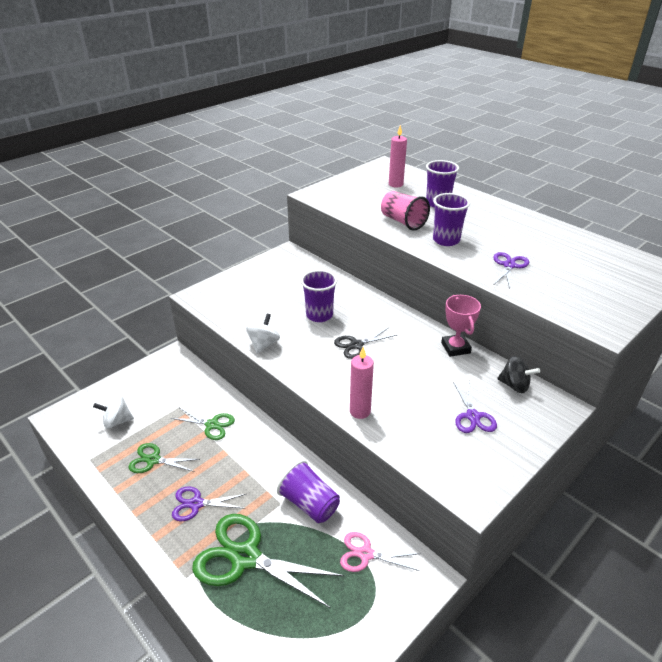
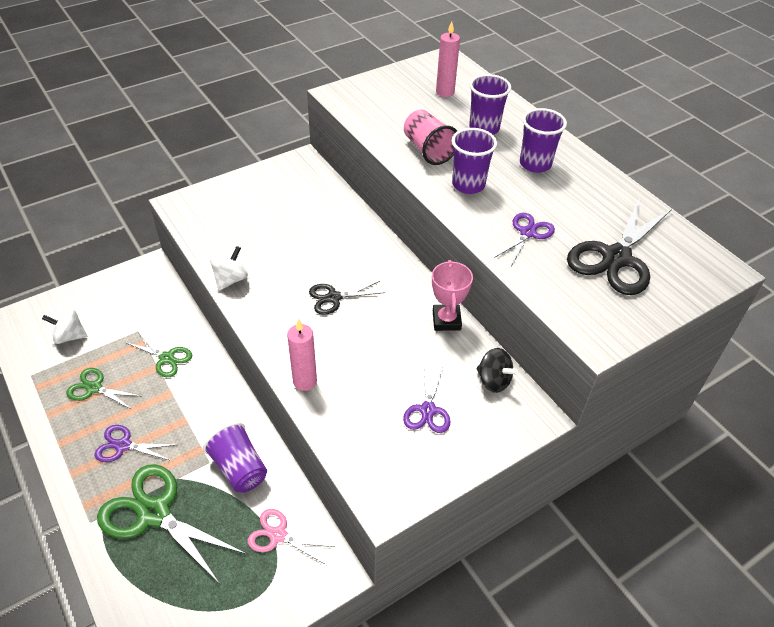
camera: 10 degrees right, 10 degrees up
(319, 315) = (307, 252): purple cup -> purple cup (535, 164)
(584, 273) = (616, 258): none -> black scissors

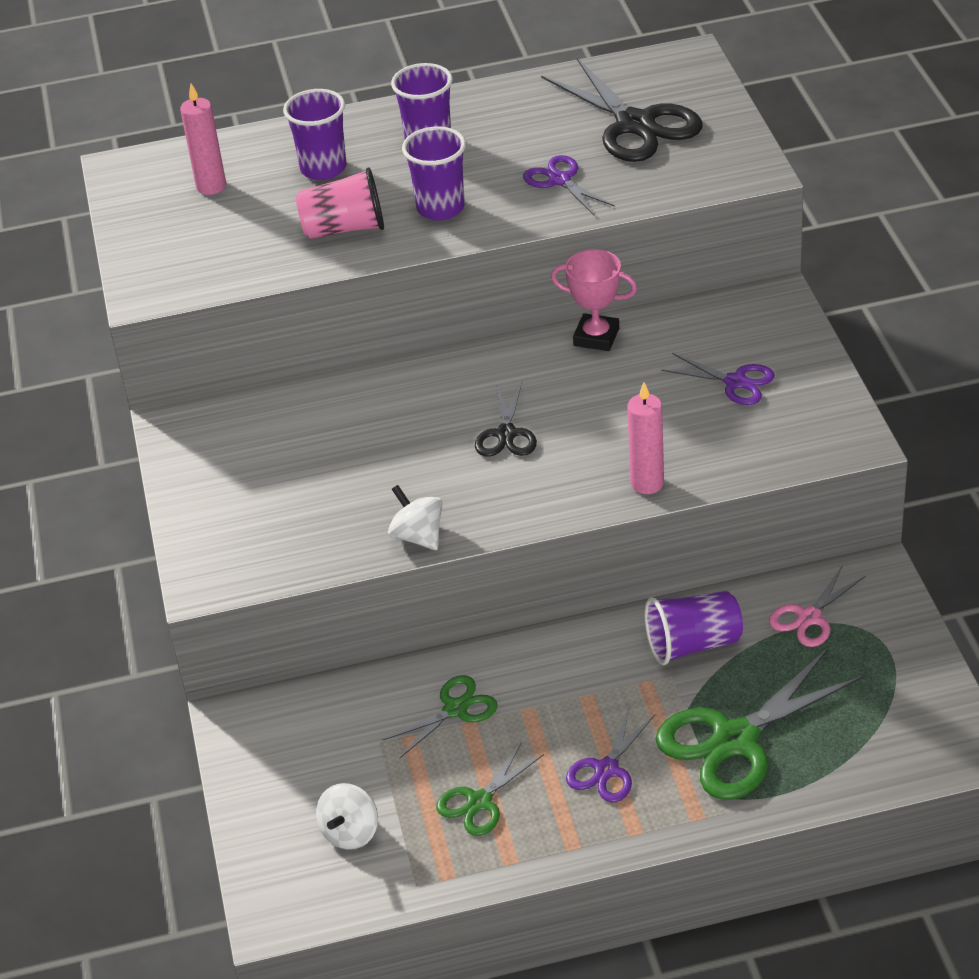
camera: 65 degrees left, 5 degrees down
(493, 380) = (711, 318): black spinning top -> none

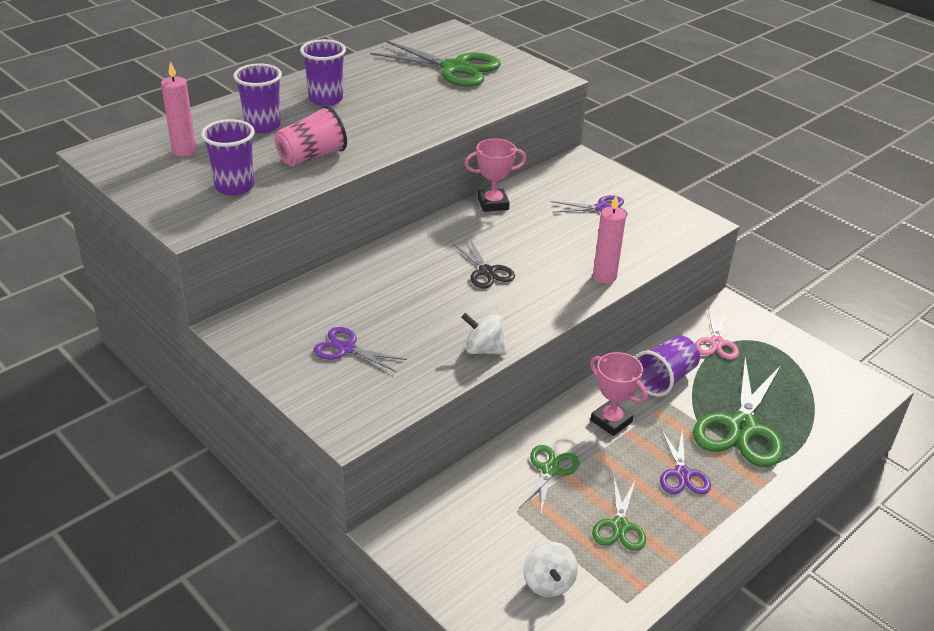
camera: 35 degrees left, 5 degrees down
(440, 208) = (370, 132): purple cup -> purple cup (234, 187)
(560, 180) = (436, 104): purple scissors -> purple scissors (346, 348)
(577, 675) = (611, 421): none -> pink trophy
(635, 124) = (455, 68): black scissors -> green scissors

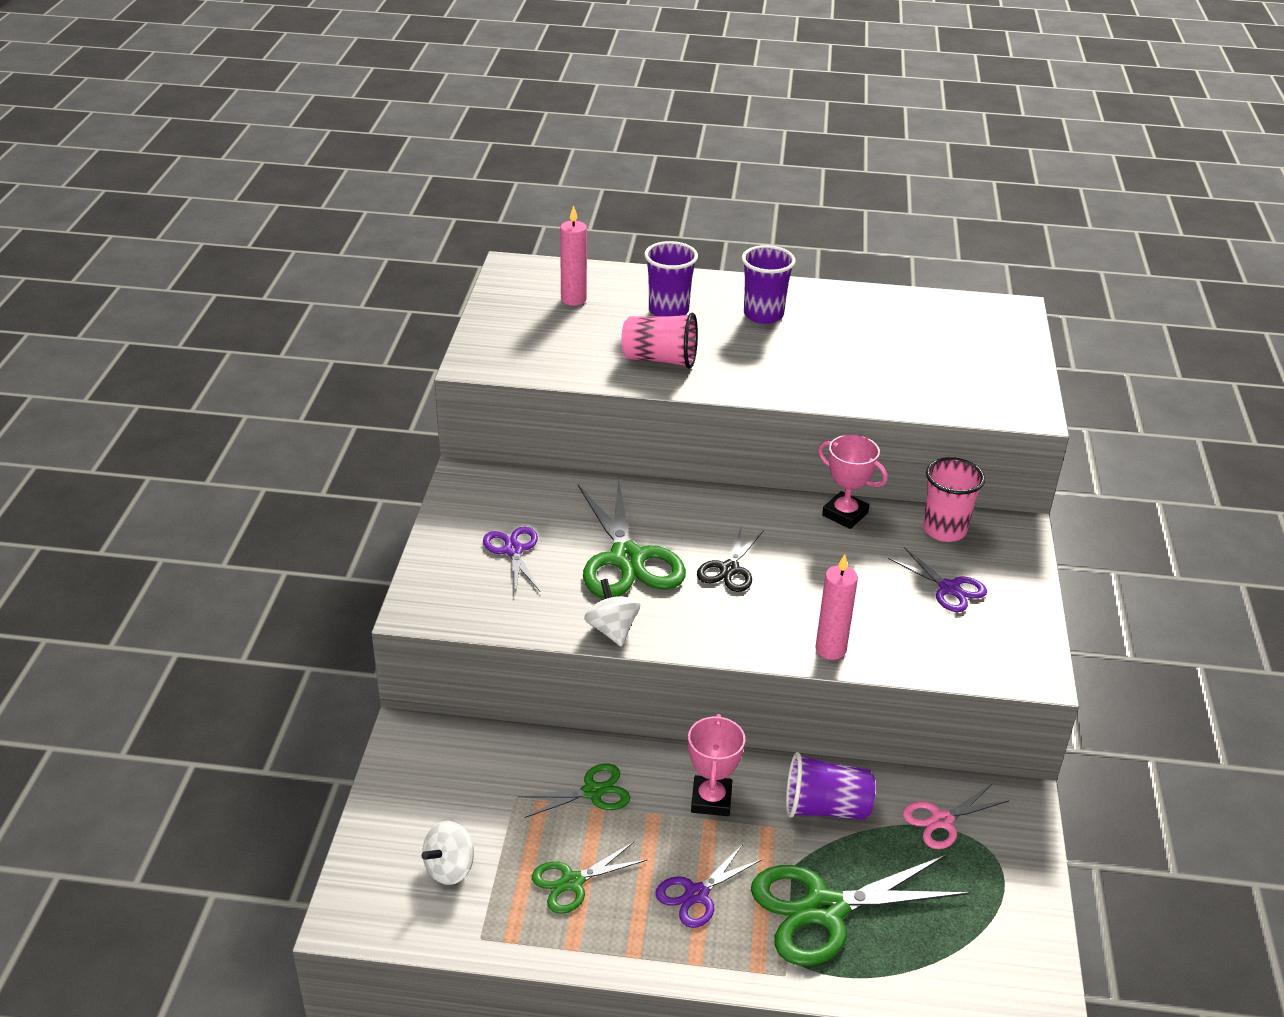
camera: 50 degrees right, 0 degrees up
(234, 187) = (559, 350): purple cup -> none
(455, 68) = (943, 348): green scissors -> green scissors (627, 559)
(551, 181) = (944, 530): none -> pink cup

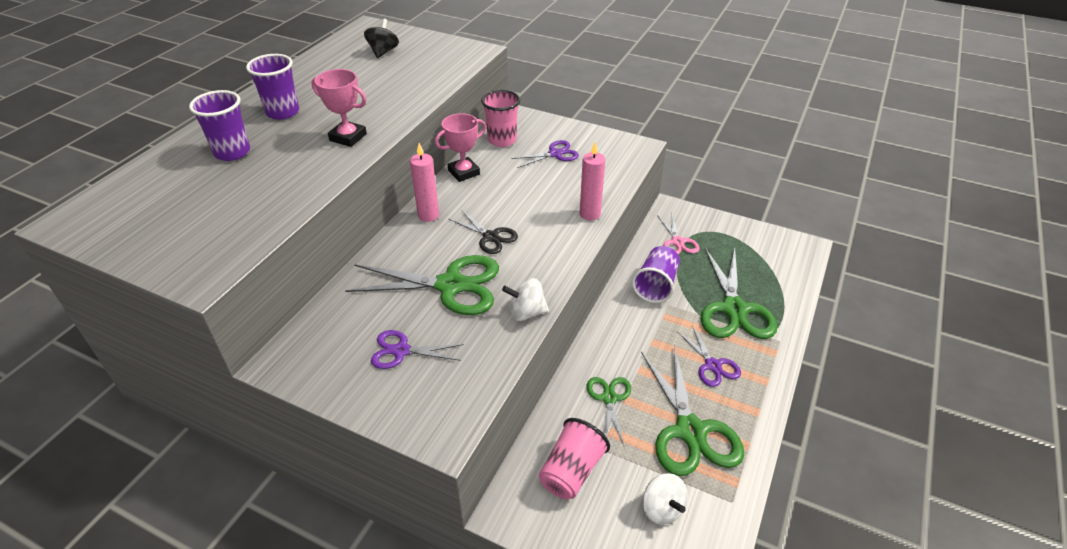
camera: 70 degrees left, 5 degrees up
(572, 882) = (690, 431): green scissors -> green scissors, size x1.84
(573, 299) = (161, 197): pink candle -> pink candle (428, 215)
(660, 360) = (296, 172): pink cup -> pink cup (571, 471)
(711, 800) = (635, 336): pink trophy -> pink trophy (348, 137)
(956, 340) = (383, 52): none -> black spinning top

